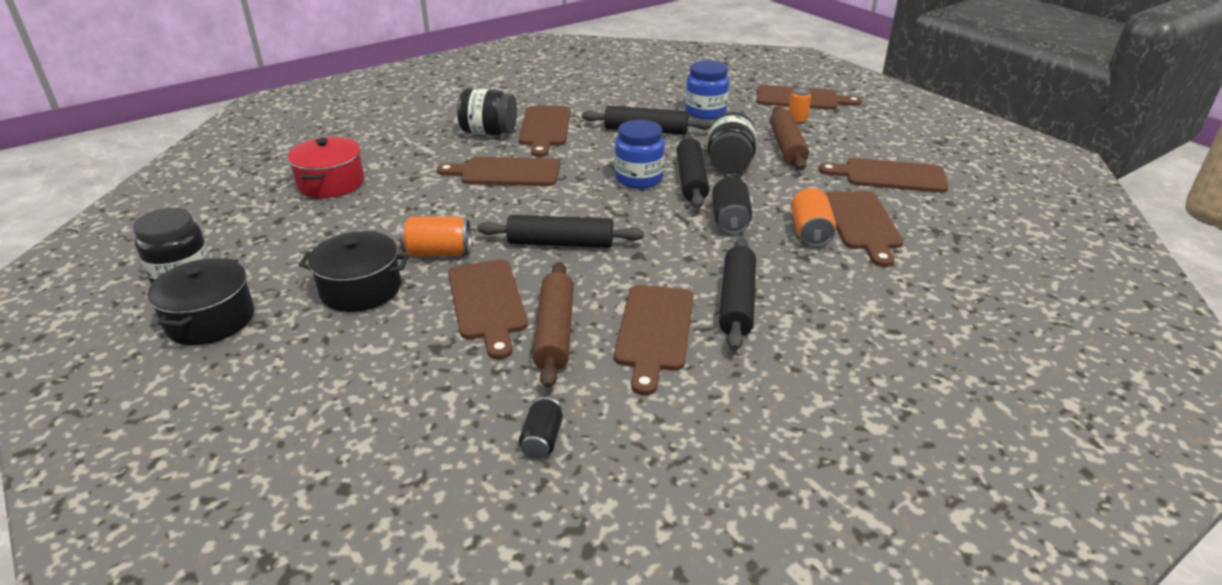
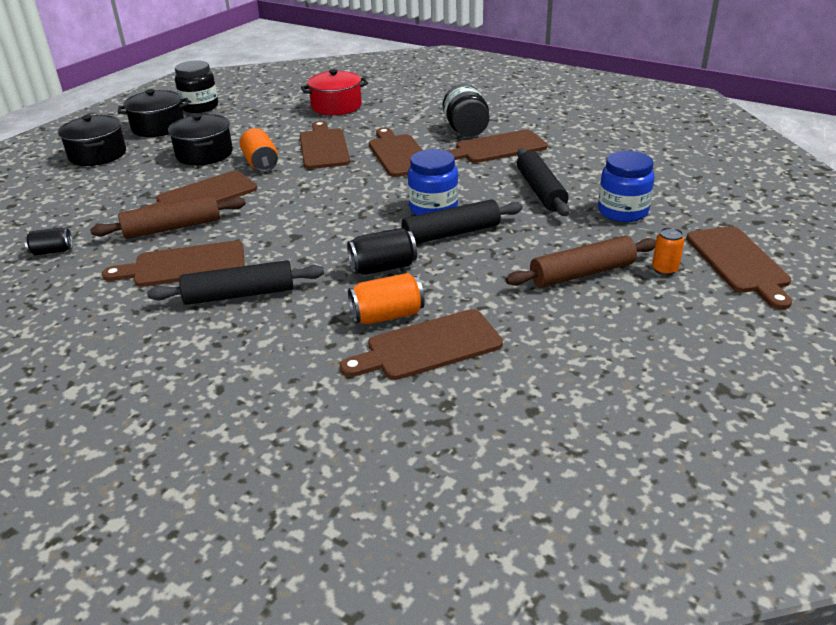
camera: 70 degrees right, 0 degrees up
(244, 386) = (97, 155): none -> black pot
(560, 243) = (297, 201): black rolling pin -> none
(729, 164) = (504, 247): black jar -> none
(889, 176) = (569, 355): brown cutting board -> brown cutting board (324, 147)

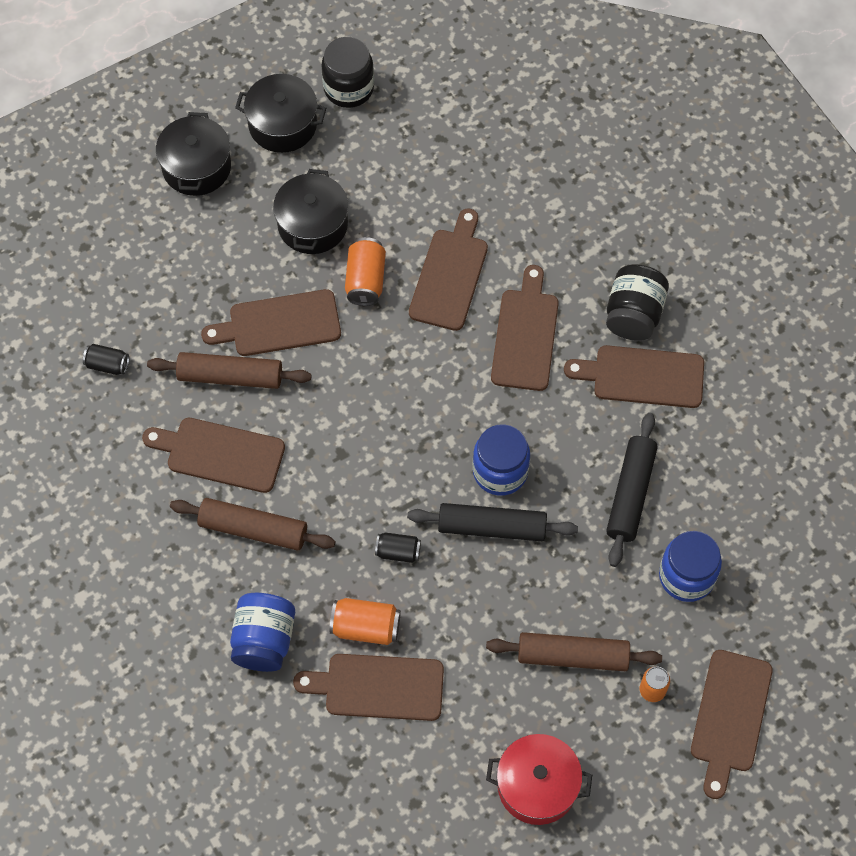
camera: 25 degrees right, 30 degrees up
(239, 295) = (253, 529): black rolling pin -> brown rolling pin
(292, 355) = (264, 640): none -> blue jar
(336, 106) = (513, 170): red pot -> red pot (537, 785)
(383, 267) = (398, 552): black can -> black can, size x0.66

